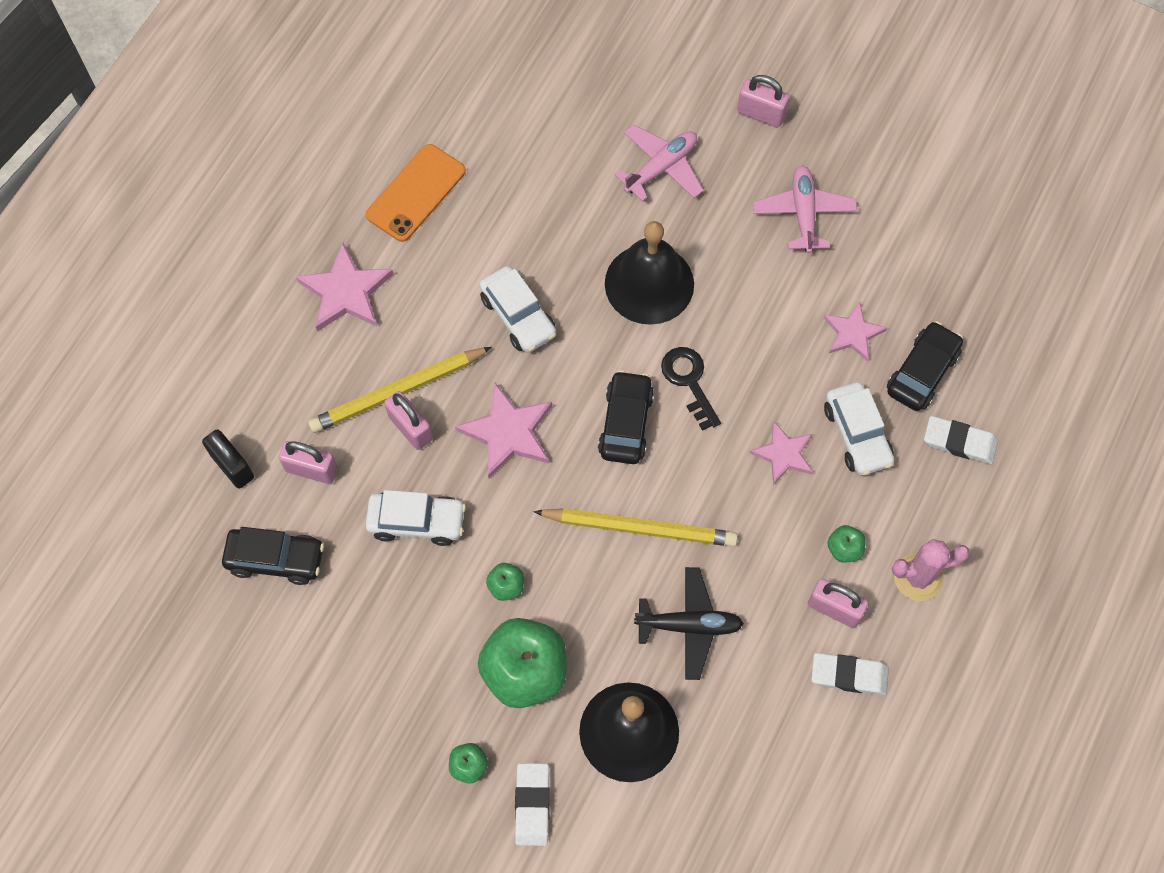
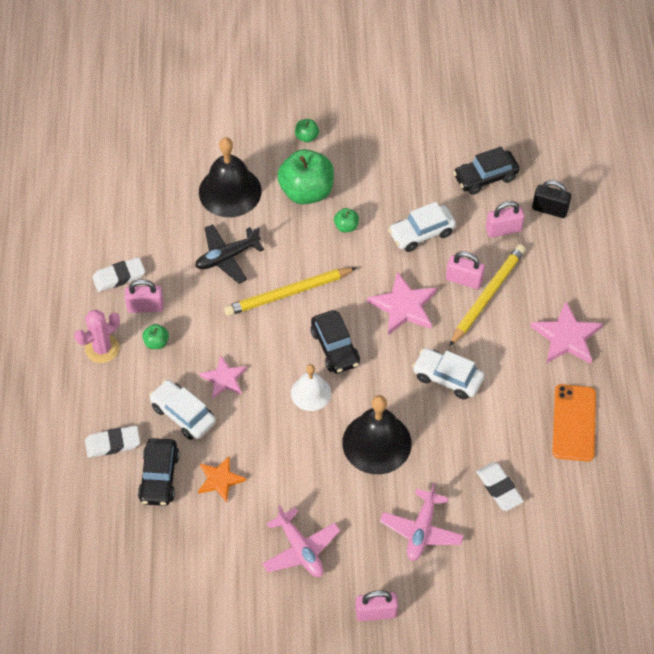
camera: 150 degrees right, 10 degrees down
(532, 805) = (261, 136): white eraser -> white eraser (499, 488)
(689, 381) = (311, 393): black key -> white bell
(852, 333) = (220, 480): pink star -> orange star

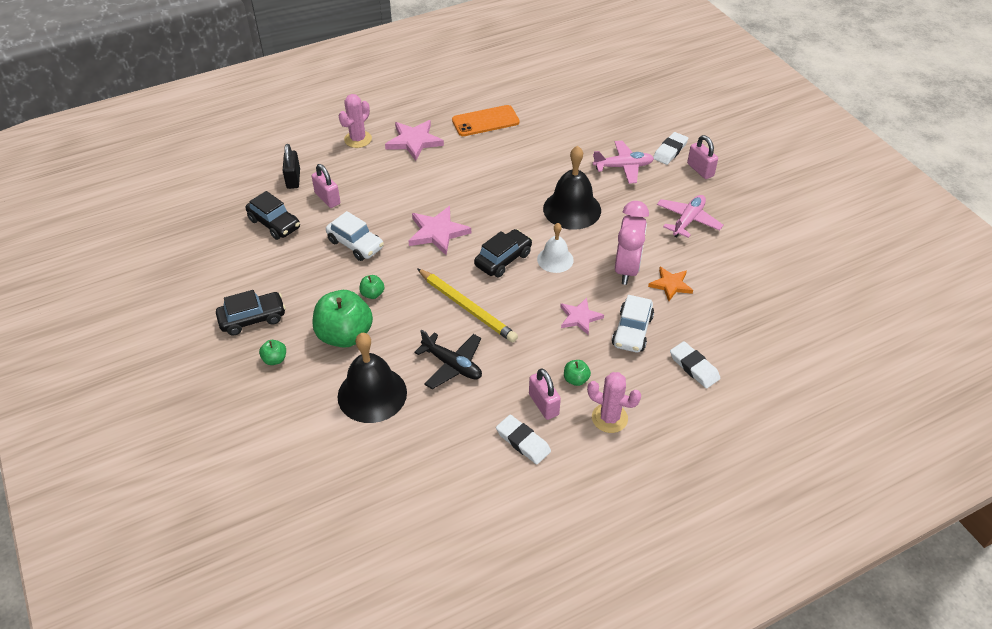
camera: 115 degrees left, 10 degrees down
(159, 477) = (698, 323): black car -> black car (253, 319)
(262, 451) = (627, 269): none -> pink clock
(447, 378) = (489, 189): white car -> none
(464, 280) = (391, 206): pink padlock -> none
(487, 296) = (399, 190): yellow pencil -> none
(499, 488) = (562, 141): white eraser -> white eraser (670, 151)
(594, 285) = (358, 139): none -> pink cactus

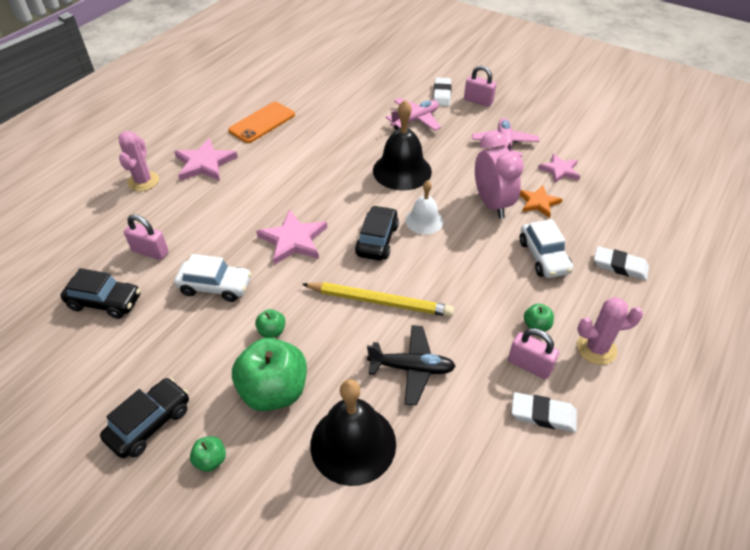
camera: 30 degrees left, 0 degrees up
(293, 179) = (96, 246): black padlock -> none
(580, 317) = (490, 264): pink star -> pink star (560, 170)

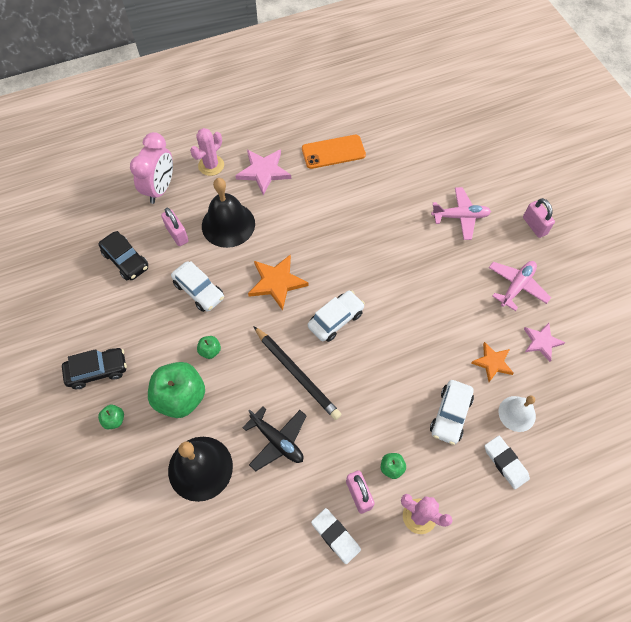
camera: 35 degrees right, 15 degrees up
(293, 240) = (277, 282): pink star -> orange star
(377, 240) = (336, 319): black car -> white car
(379, 301) = (297, 374): yellow pencil -> black pencil
(402, 170) = (406, 264): black bell -> black bell (228, 224)
(424, 221) = (385, 323): white bell -> white bell (517, 413)
(442, 94) = (507, 200): white eraser -> none
(492, 204) = (452, 340): pink clock -> pink clock (160, 189)

